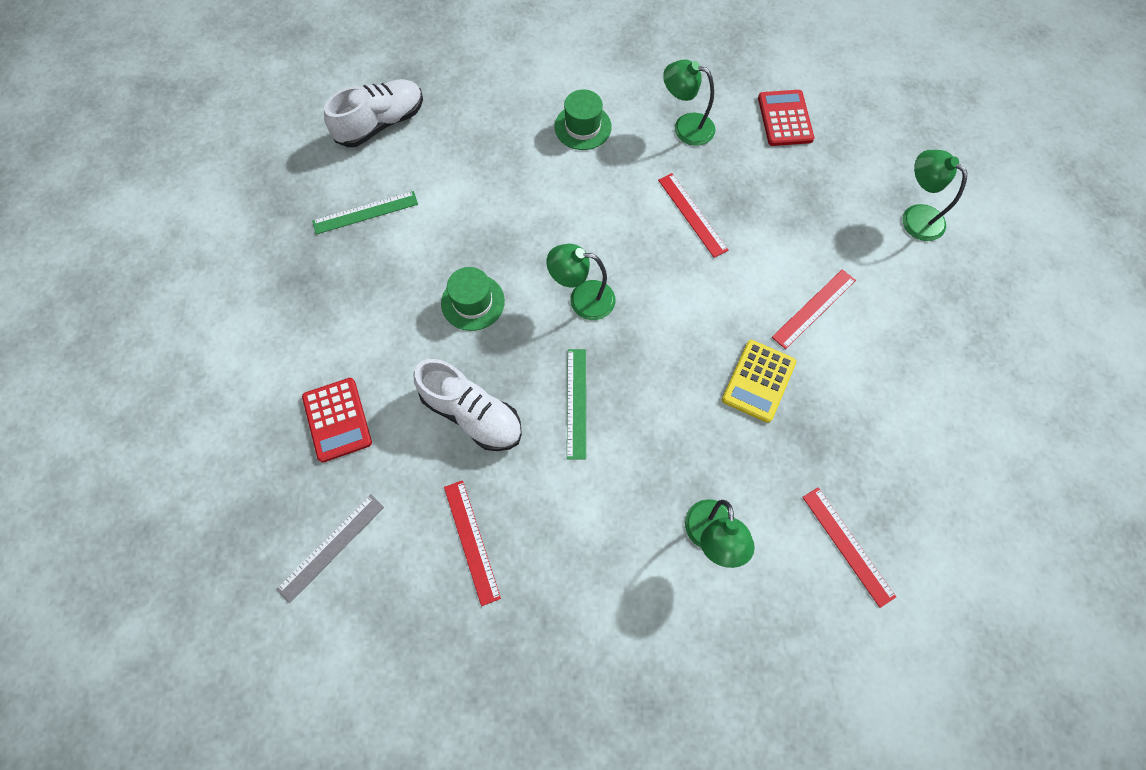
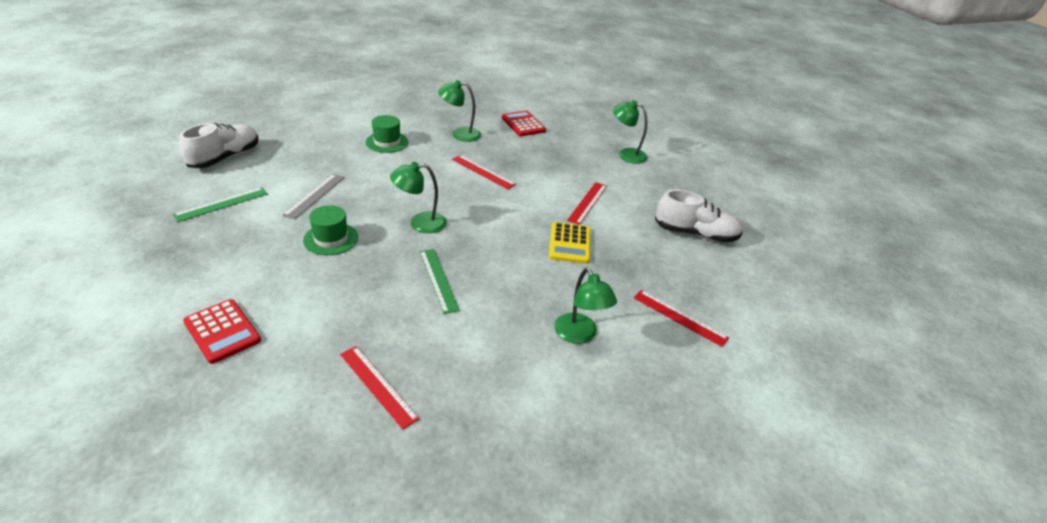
camera: 25 degrees left, 30 degrees down
(331, 547) = (235, 424): grey ruler -> grey ruler (315, 195)
(472, 414) = (351, 303): white shoe -> white shoe (695, 234)

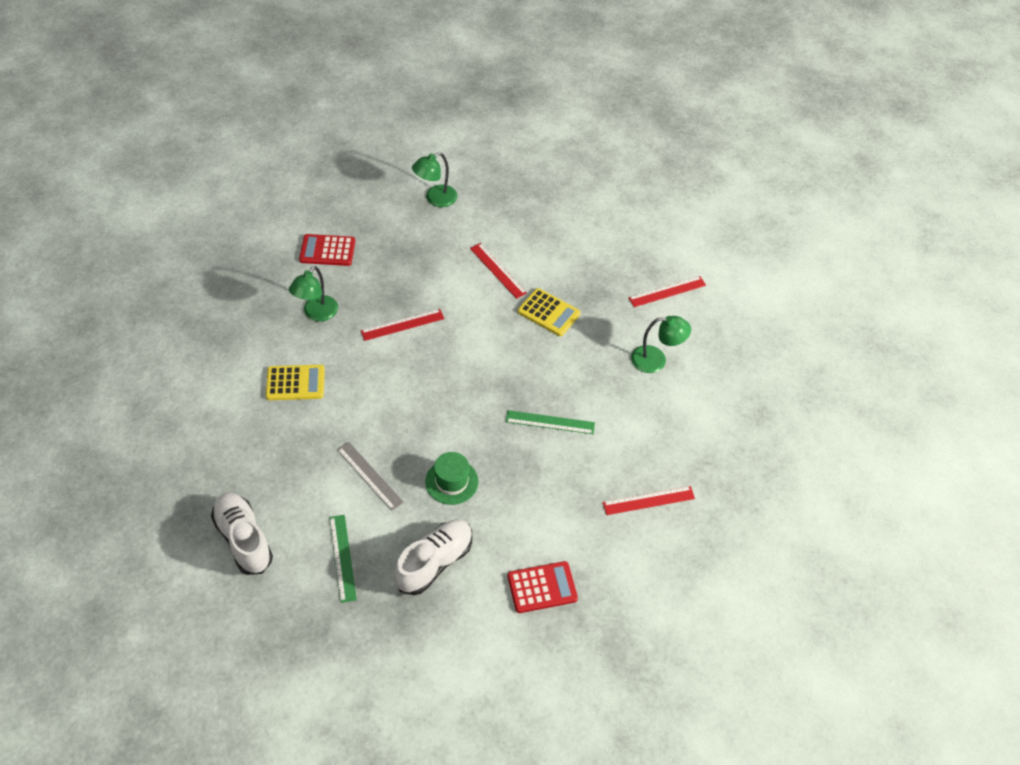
camera: 60 degrees left, 15 degrees up
(387, 142) = (295, 383): green hat -> yellow calculator
(420, 223) = (463, 406): green lamp -> none
(695, 234) = (580, 223): white shoe -> white shoe (435, 562)

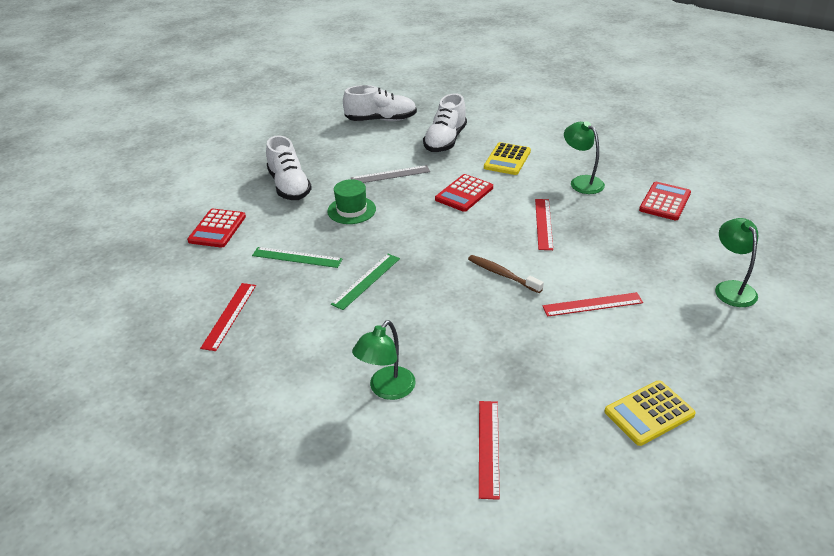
camera: 120 degrees right, 15 degrees down
(274, 452) = (445, 141): none -> white shoe
(343, 557) = (331, 151): green ruler -> green ruler (297, 257)
(378, 398) = (464, 193): none -> red calculator
(491, 333) = (502, 274): none -> brown toothbrush
(548, 313) = (508, 324): yellow calculator -> yellow calculator (649, 413)

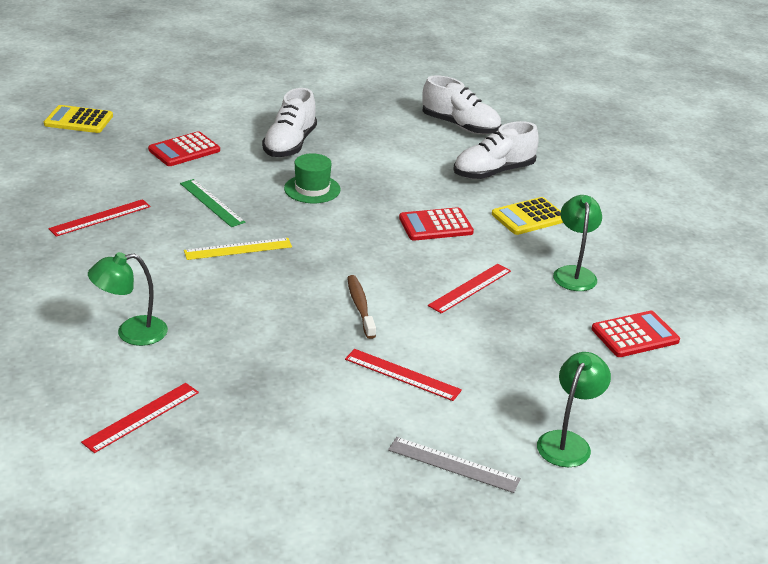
camera: 35 degrees right, 5 degrees down
(366, 281) = (238, 249): green ruler -> yellow ruler
(390, 175) = (392, 177): grey ruler -> grey ruler (453, 465)
(649, 413) = (308, 479): yellow calculator -> yellow calculator (78, 120)

